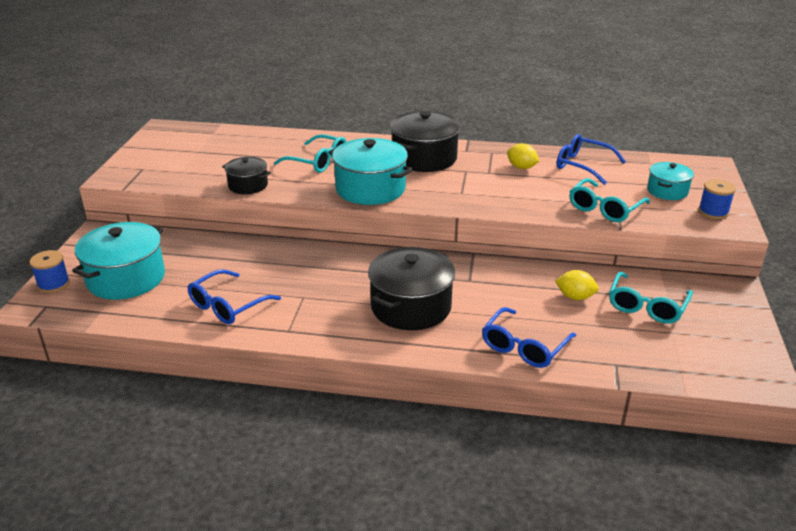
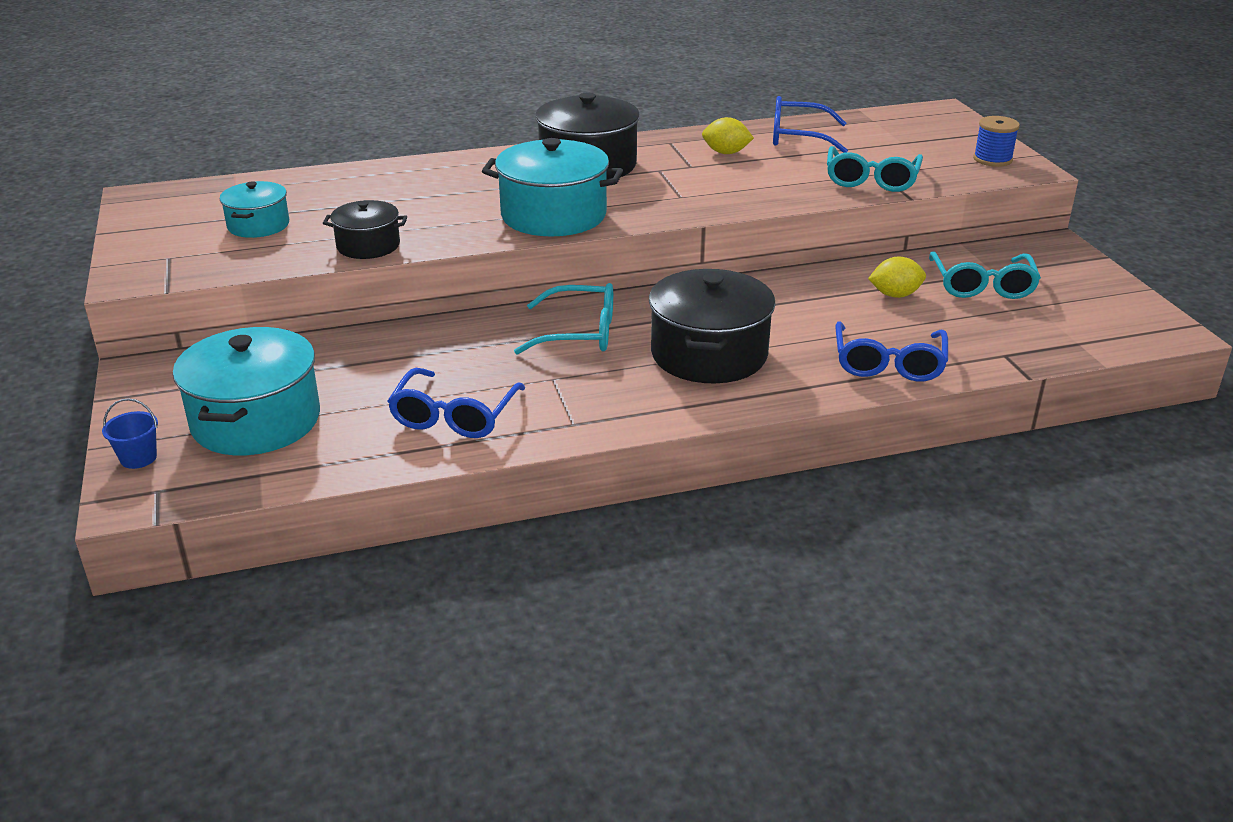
camera: 25 degrees left, 0 degrees up
(53, 284) = (138, 458): blue spool -> blue bucket
(317, 161) = (441, 196): turquoise glasses -> turquoise glasses (579, 333)
(667, 191) = (922, 147): turquoise pot -> turquoise pot (258, 225)

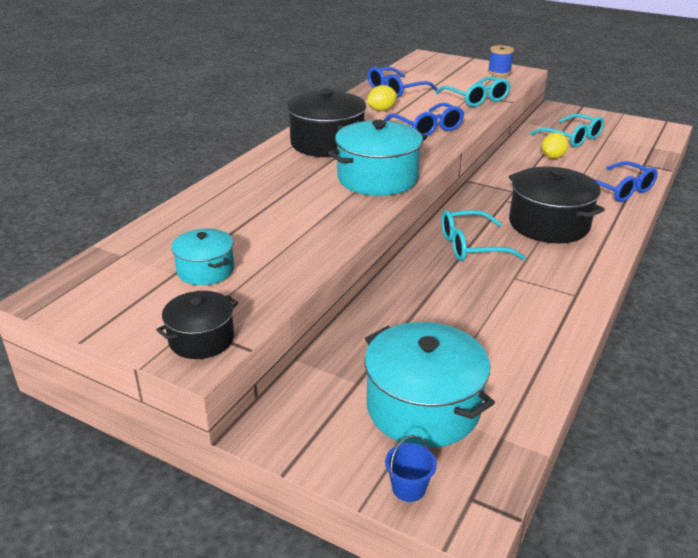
camera: 45 degrees left, 0 degrees up
(368, 246) = (315, 246): black pot -> black pot (201, 339)
(454, 416) = (517, 328): blue glasses -> blue glasses (427, 128)
(579, 333) = (471, 246): turquoise glasses -> turquoise glasses turned 150 degrees counterclockwise

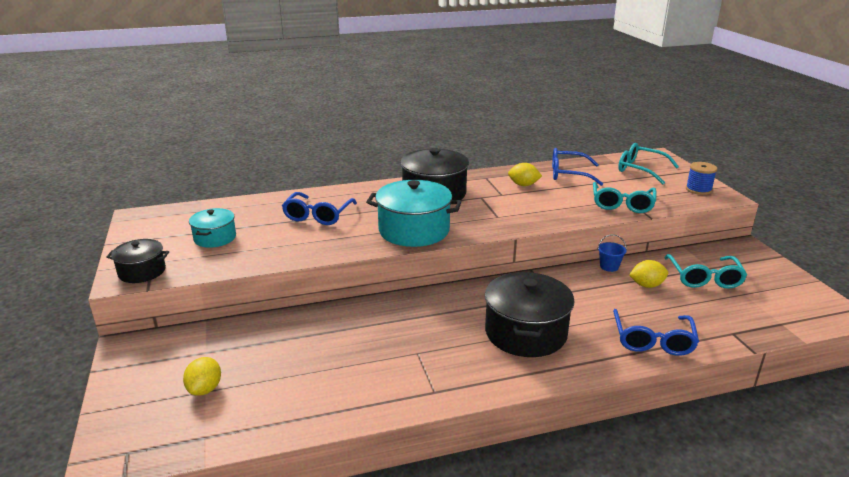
camera: 45 degrees right, 5 degrees down
(408, 488) = (116, 422): blue bucket -> blue bucket (609, 266)
(423, 407) = (205, 389): turquoise pot -> yellow lemon
(427, 128) = (528, 211): blue glasses -> blue glasses (318, 215)
(471, 246) = (434, 315): turquoise glasses -> turquoise glasses (640, 170)

